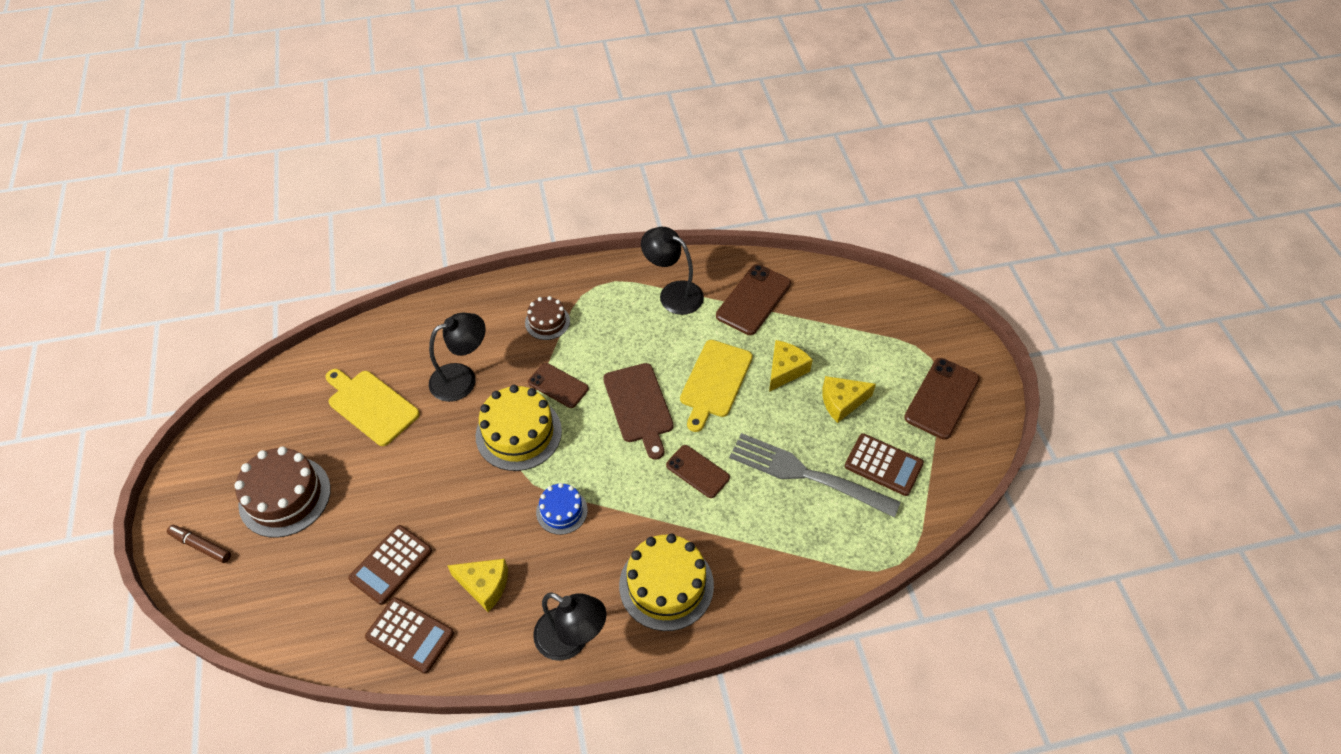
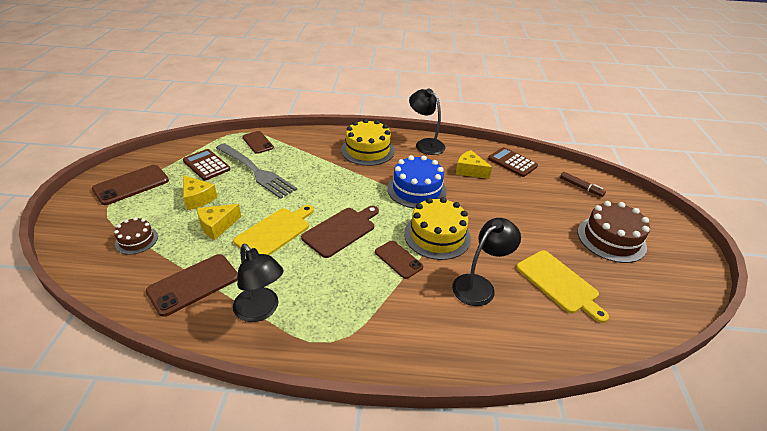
camera: 165 degrees left, 15 degrees down
(201, 546) = (660, 225): brown marker -> brown marker (581, 187)
(391, 564) = (527, 190): brown calculator -> none
(462, 378) = (479, 285): black lamp -> black lamp turned 150 degrees clockwise
(547, 322) = (393, 316): brown cake -> brown cake (136, 240)
(561, 511) = (416, 190): blue cake -> blue cake, size x1.76
(639, 406) = (341, 230): brown cutting board -> brown cutting board turned 45 degrees clockwise
(697, 471) = (321, 188): brown phone -> brown phone (258, 142)
(842, 402) = (197, 198): yellow cheese -> yellow cheese turned 45 degrees clockwise

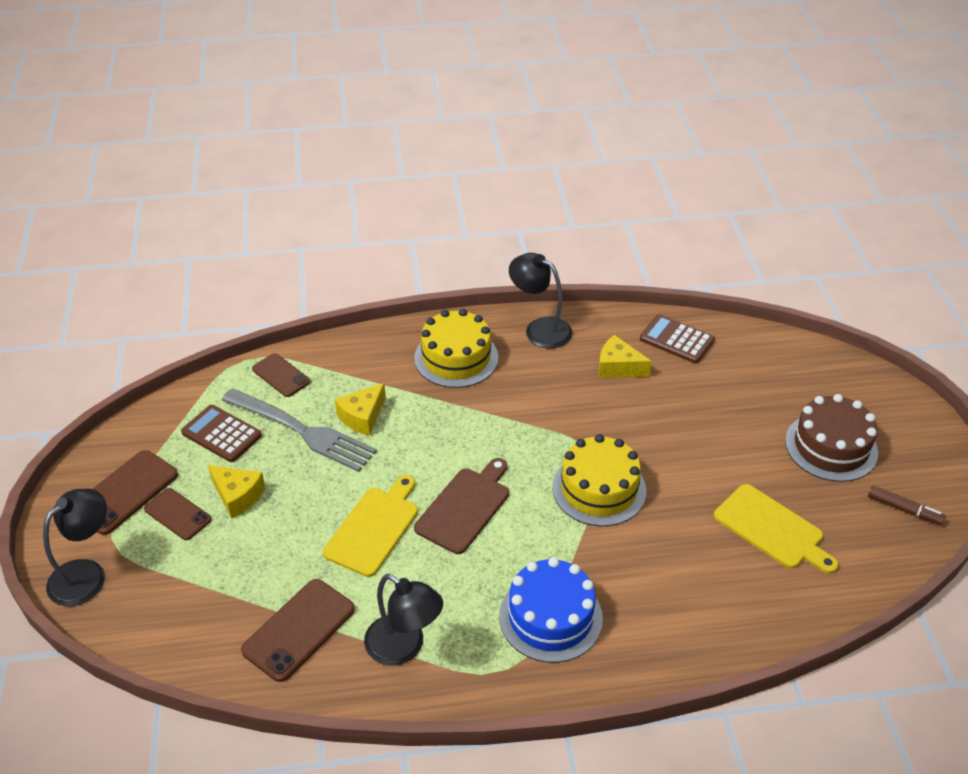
camera: 10 degrees left, 5 degrees up
(136, 240) = (185, 581): brown cake -> none
(217, 226) = (288, 535): yellow cheese -> yellow cheese (362, 417)
(398, 259) = (557, 536): brown phone -> brown phone (177, 514)
(416, 190) = (550, 417): blue cake -> blue cake (550, 617)
(479, 285) = (672, 553): black lamp -> black lamp (86, 574)
(581, 187) = (781, 366): brown marker -> brown marker (904, 509)

